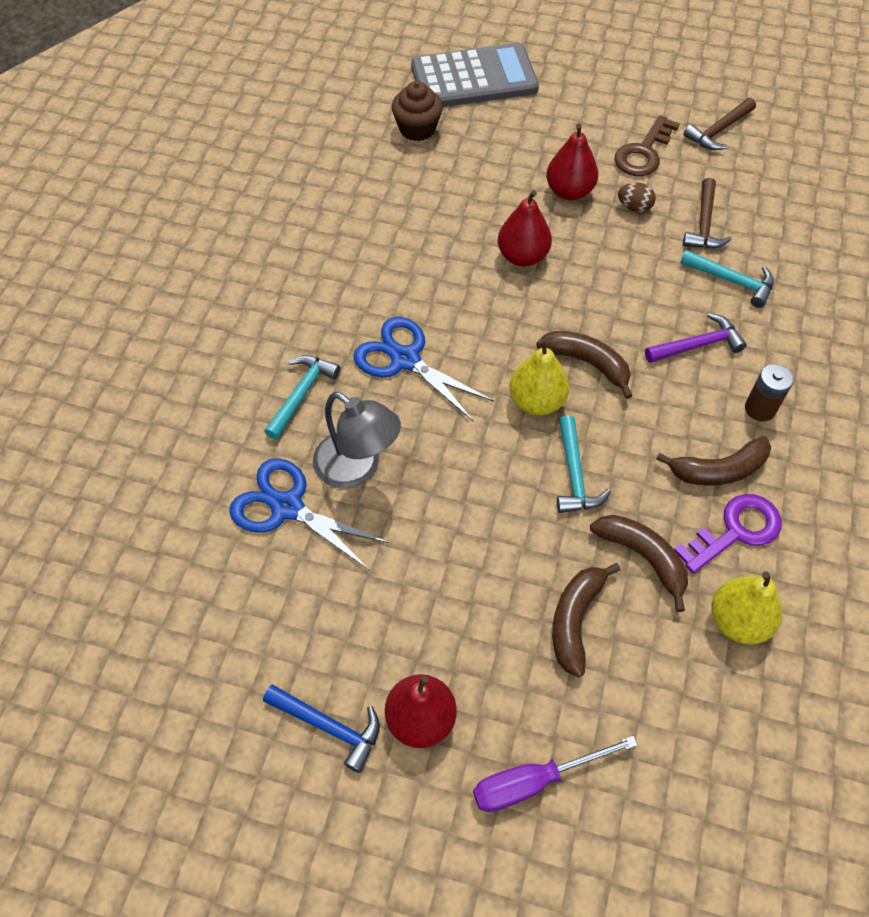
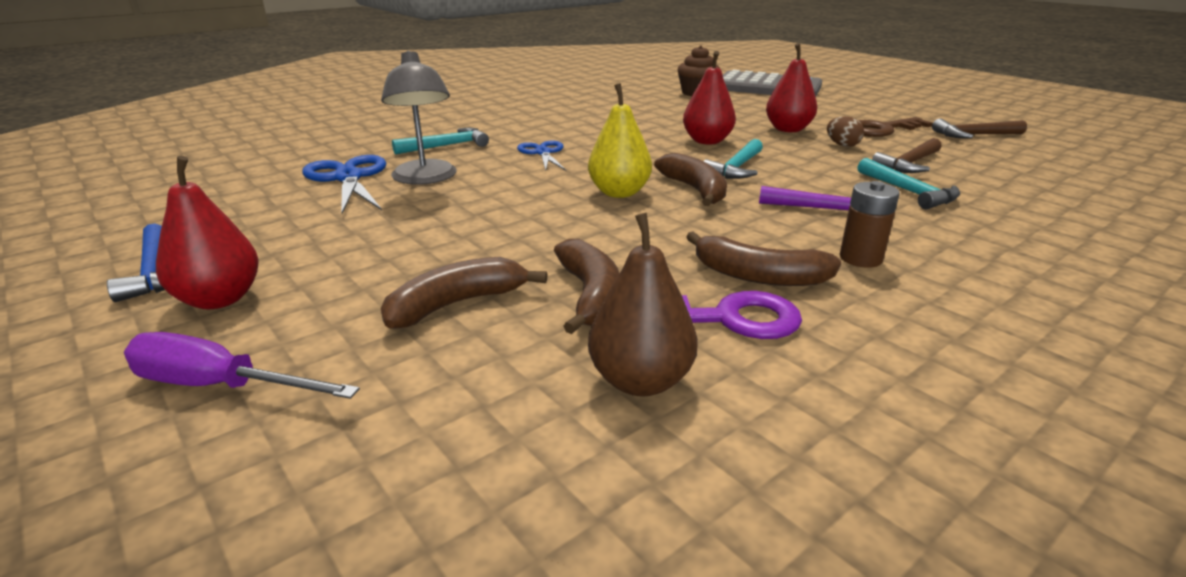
camera: 35 degrees right, 30 degrees down
(404, 359) = (542, 153): blue scissors -> blue scissors, size x0.64
(574, 474) = (595, 232): turquoise hammer -> turquoise hammer (736, 168)
(738, 621) = (640, 381): yellow pear -> brown pear

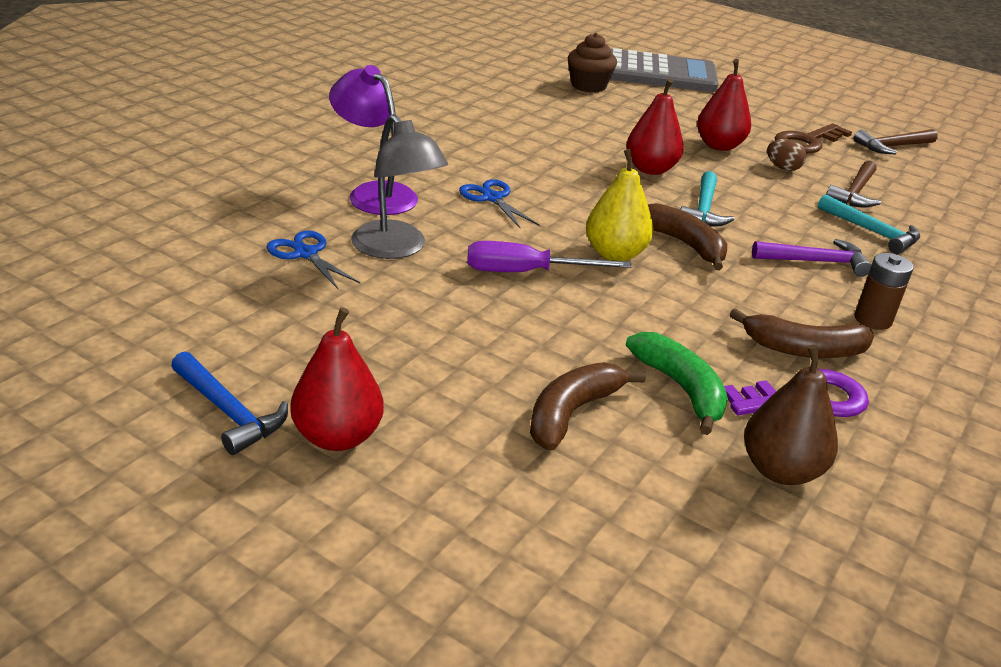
camera: 20 degrees left, 5 degrees up
(220, 386) = (442, 529): purple screwdriver -> purple screwdriver (526, 272)
(348, 177) = (305, 253): blue scissors -> blue scissors, size x0.64
(446, 146) = (374, 193): turquoise hammer -> purple lamp
(590, 295) = (681, 388): brown banana -> green banana

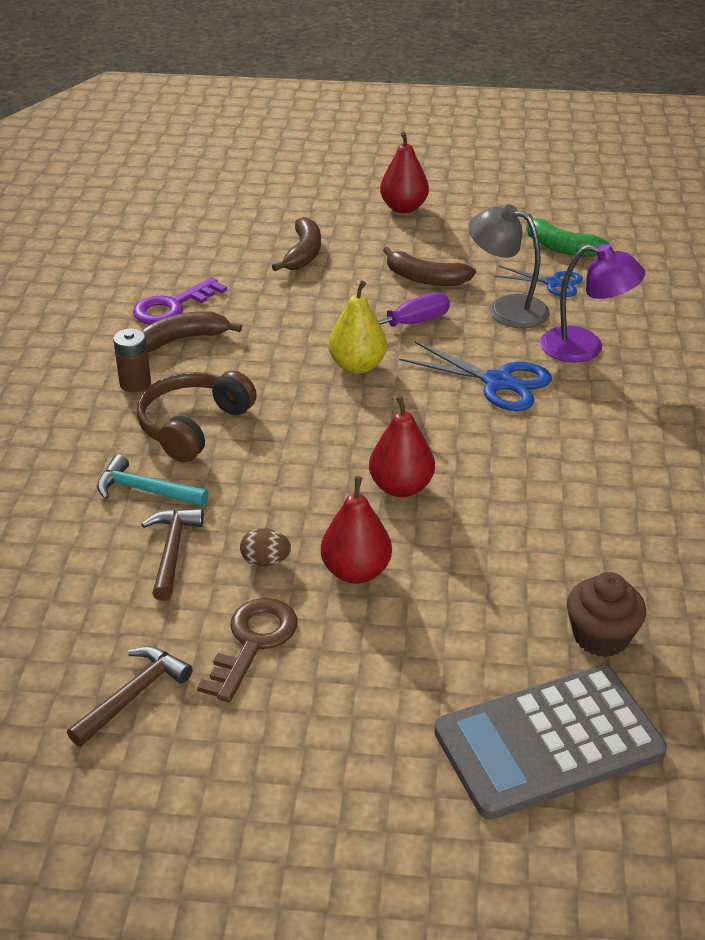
camera: 155 degrees right, 5 degrees up
(228, 412) = (463, 200): blue hammer -> none
(492, 198) = (498, 382): blue scissors -> blue scissors, size x1.57
(681, 388) = (251, 286): green banana -> green banana (560, 247)
(684, 244) = (311, 399): brown banana -> brown banana (425, 278)
(703, 209) = (317, 450): turquoise hammer -> none
(780, 470) = (178, 264): brown pear -> none
(815, 261) = (193, 426): purple hammer -> brown headphones

